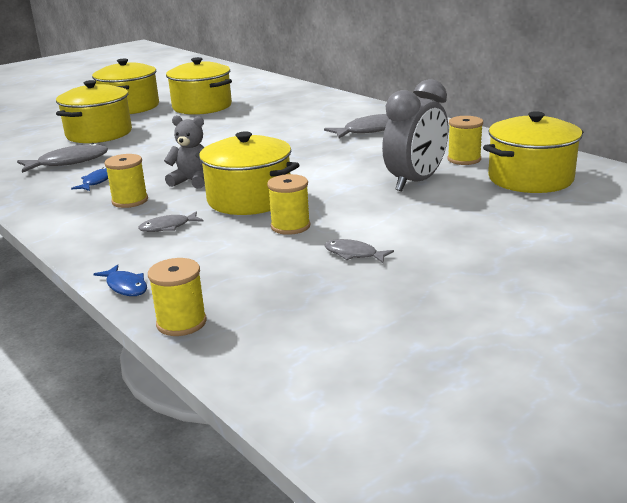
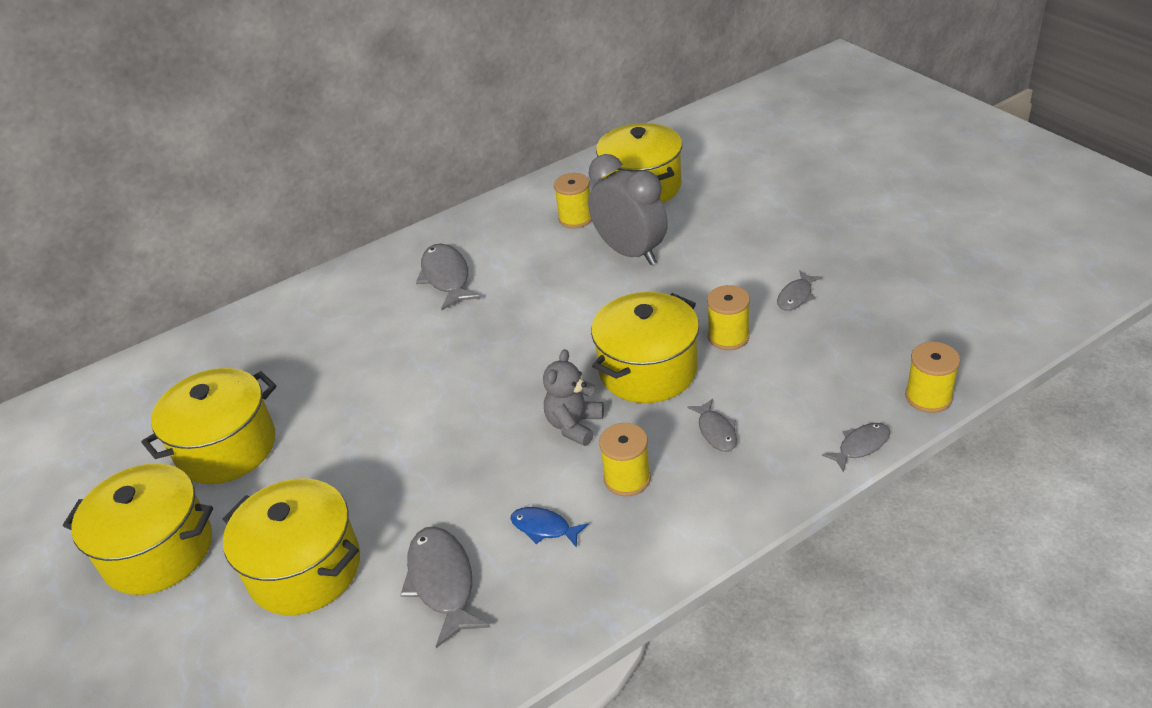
camera: 80 degrees left, 15 degrees up
(125, 286) = (861, 446): blue fish -> grey fish

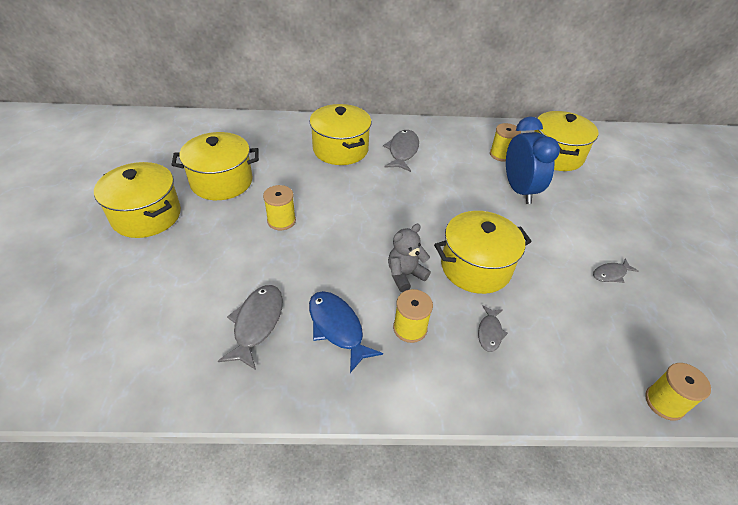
camera: 25 degrees right, 5 degrees up
(305, 569) = (199, 269): yellow pot -> yellow pot (340, 149)
(544, 528) = (337, 328): blue fish -> blue fish, size x1.73
(630, 252) = (519, 190): grey clock -> blue clock
(728, 337) = (544, 275): yellow spool -> yellow spool (281, 221)
(861, 446) = (585, 406): grey fish -> none

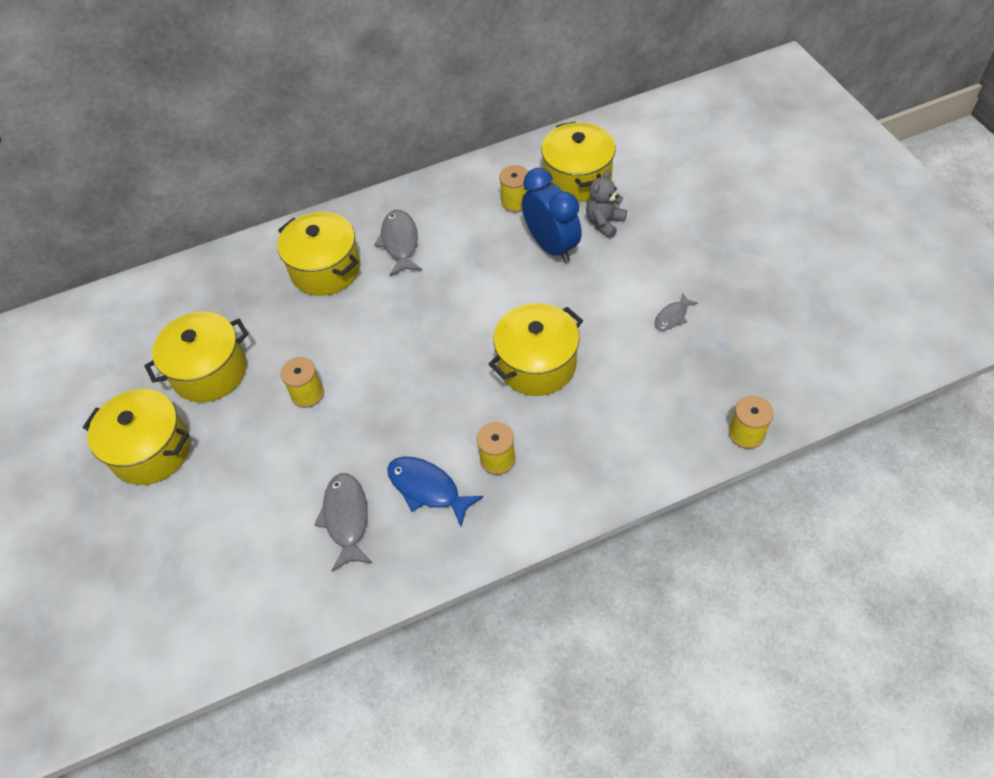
camera: 15 degrees left, 10 degrees up
(405, 275) = (469, 404): grey teddy bear -> grey teddy bear (604, 223)
(490, 332) = (574, 431): grey fish -> none

